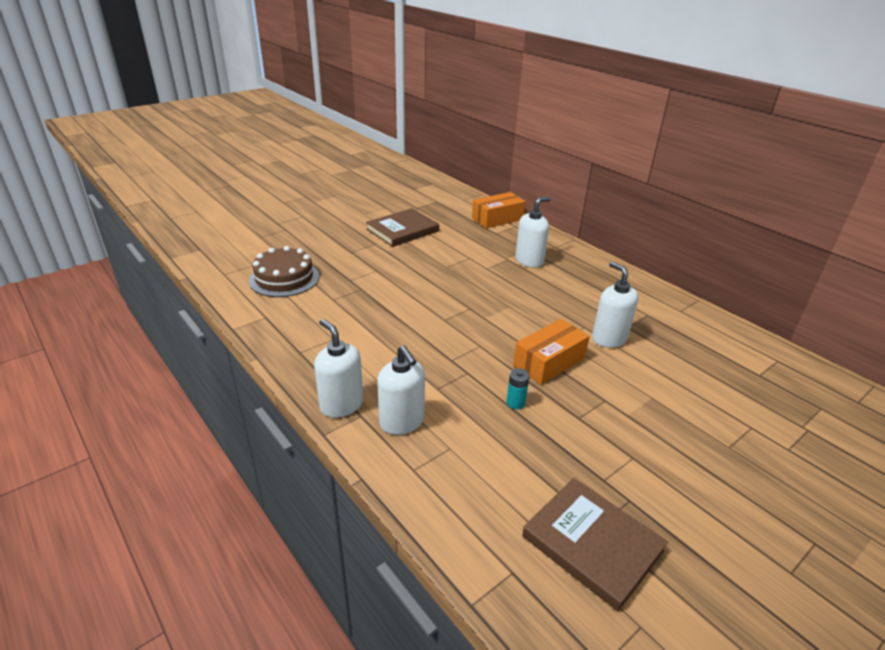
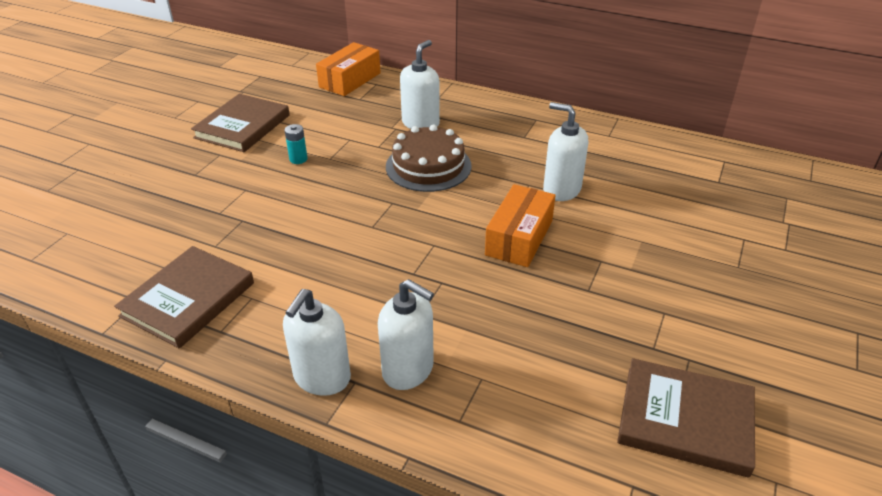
camera: 25 degrees left, 5 degrees up
(284, 278) = (126, 238): brown cake -> brown cake (428, 166)
(294, 326) = (188, 299): none -> brown book
(341, 404) = (322, 378): white soap dispenser -> white soap dispenser turned 90 degrees counterclockwise
(515, 403) = (515, 298): turquoise battery -> turquoise battery (298, 159)

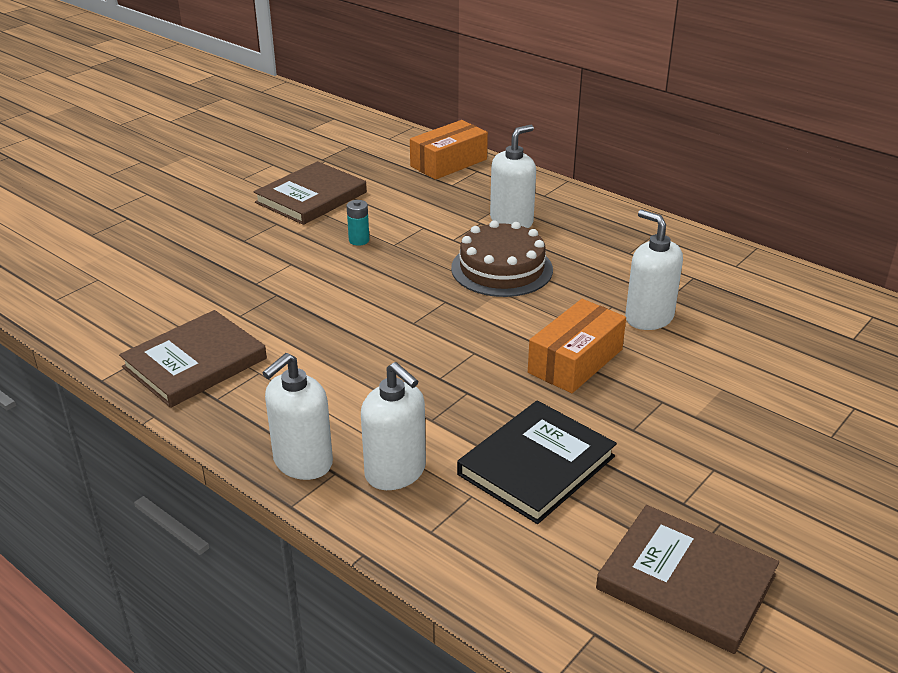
camera: 15 degrees right, 5 degrees down
(524, 338) = (536, 465): none -> black book

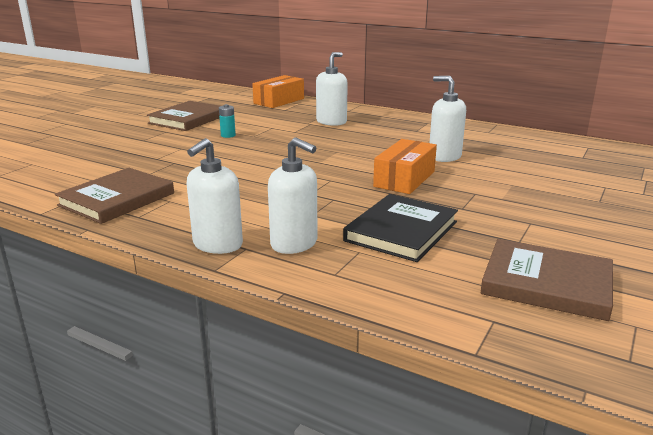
camera: 10 degrees left, 10 degrees down
(502, 269) = (333, 142): brown cake -> none

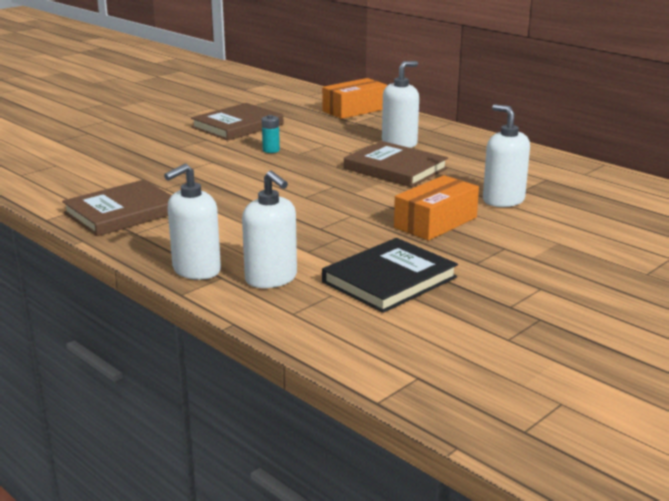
camera: 15 degrees right, 0 degrees up
(546, 284) = (502, 351): brown book -> brown book (395, 168)

